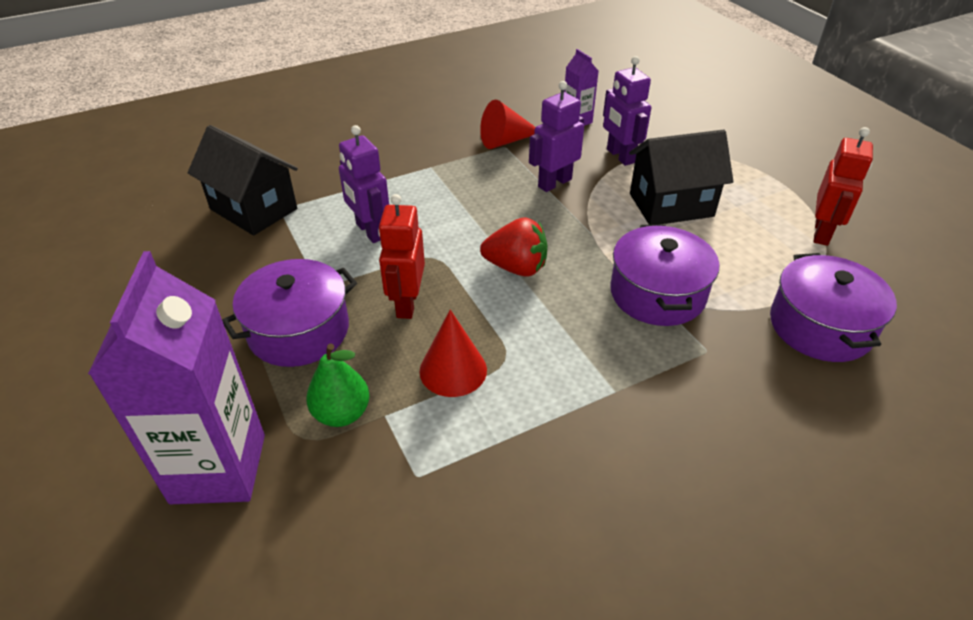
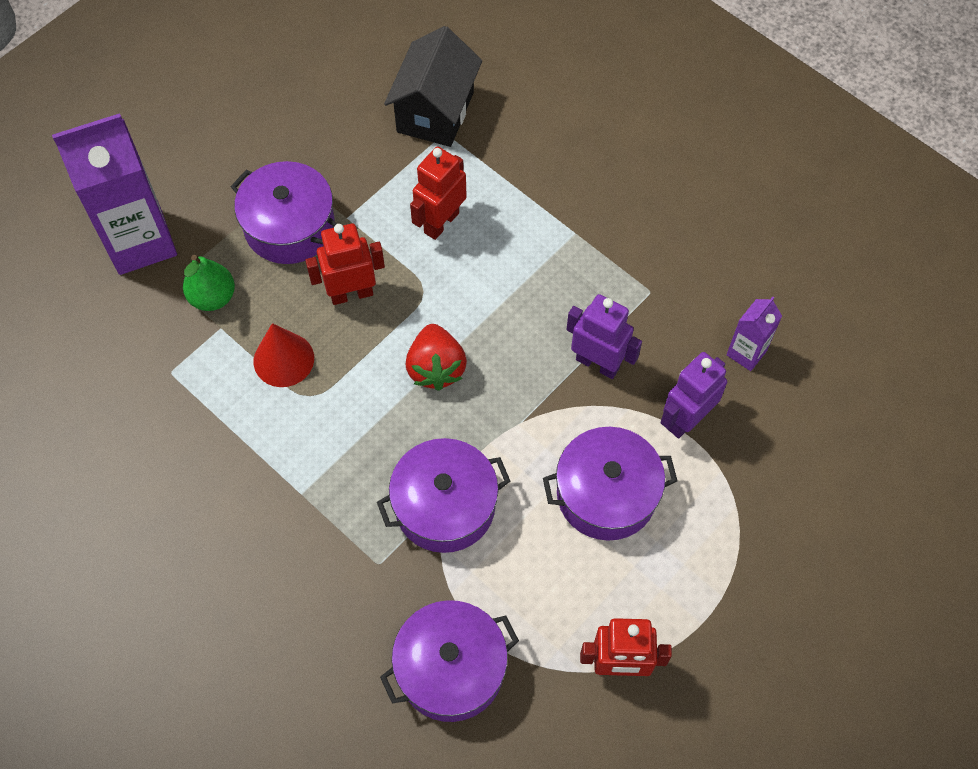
camera: 70 degrees right, 20 degrees up
(369, 231) = (441, 222): purple robot -> red robot
(505, 141) = (662, 289): red cone -> none
(671, 205) = (606, 494): black house -> purple pot

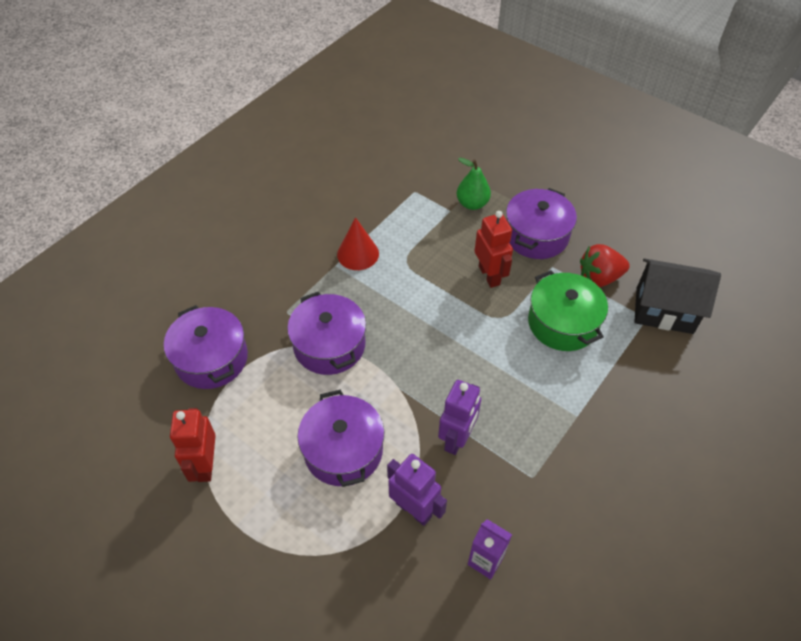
camera: 85 degrees right, 10 degrees down
(140, 242) = (506, 164): purple carton -> none
(283, 359) = (431, 245): red cone -> red cone (358, 254)
(436, 368) = (437, 330): red strawberry -> red strawberry (599, 277)
(441, 222) = (562, 323): red robot -> green pot

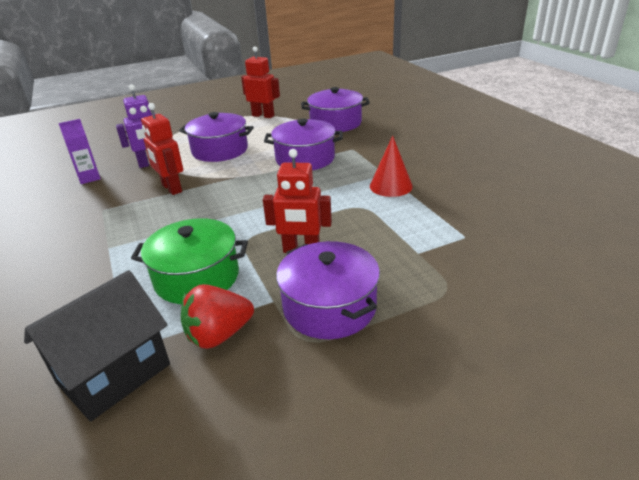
camera: 120 degrees right, 20 degrees down
(457, 439) = (171, 188): purple robot -> red robot
(472, 204) = (420, 272): green pear -> none
(599, 277) = (219, 335): red strawberry -> red strawberry turned 135 degrees counterclockwise

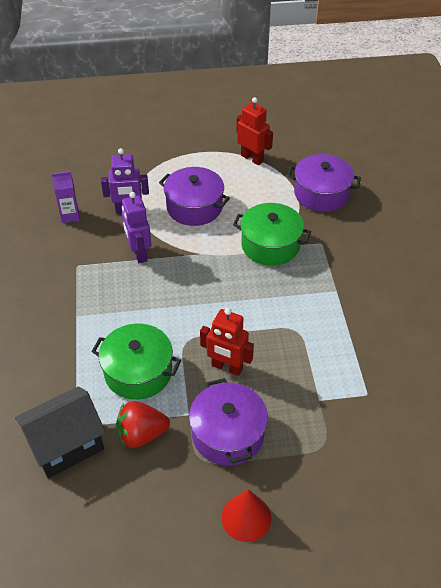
camera: 15 degrees right, 15 degrees up
(171, 188) = (139, 253): red robot -> purple robot
(305, 159) = (270, 245): purple pot -> green pot
(391, 186) = (334, 310): red cone -> red cone (246, 517)

